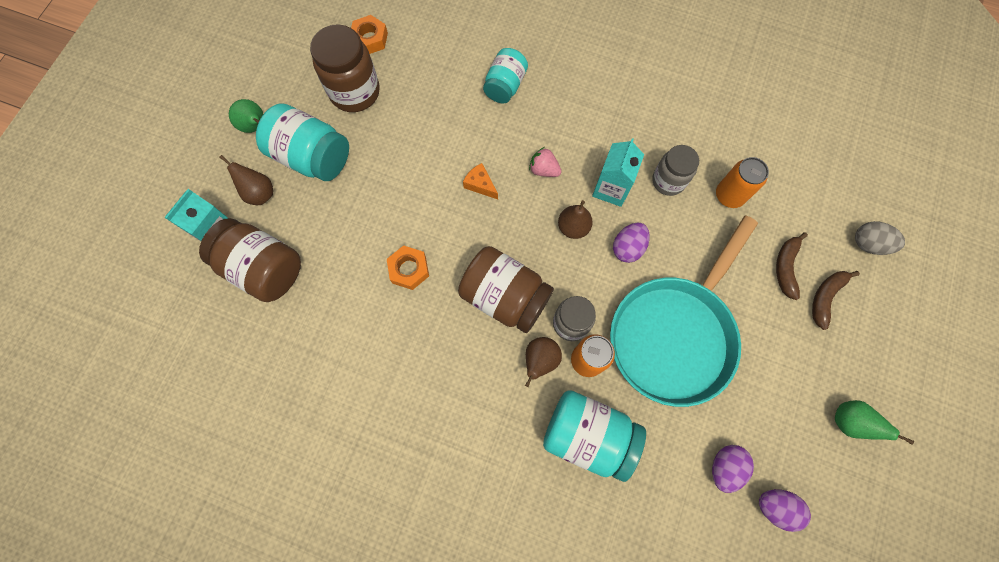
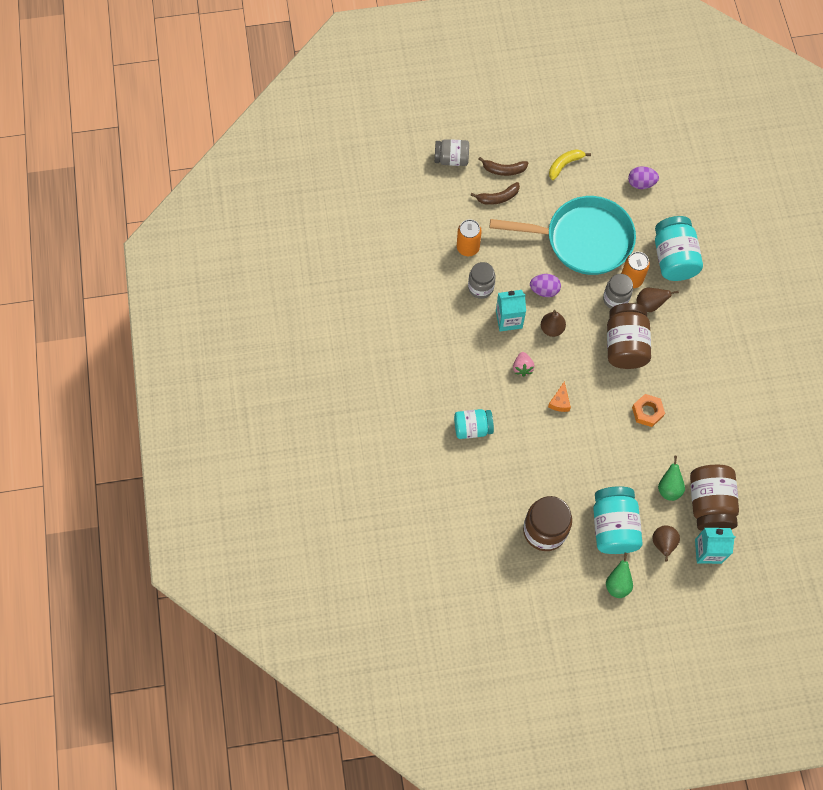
camera: 120 degrees left, 5 degrees down
(370, 39) = (493, 549): orange nut -> none
(775, 507) = (644, 152): purple egg -> none
(800, 380) = (564, 165): none -> yellow banana
(849, 422) = (572, 133): green pear -> green pear (669, 488)
(868, 244) = (451, 159): grey egg -> grey jar

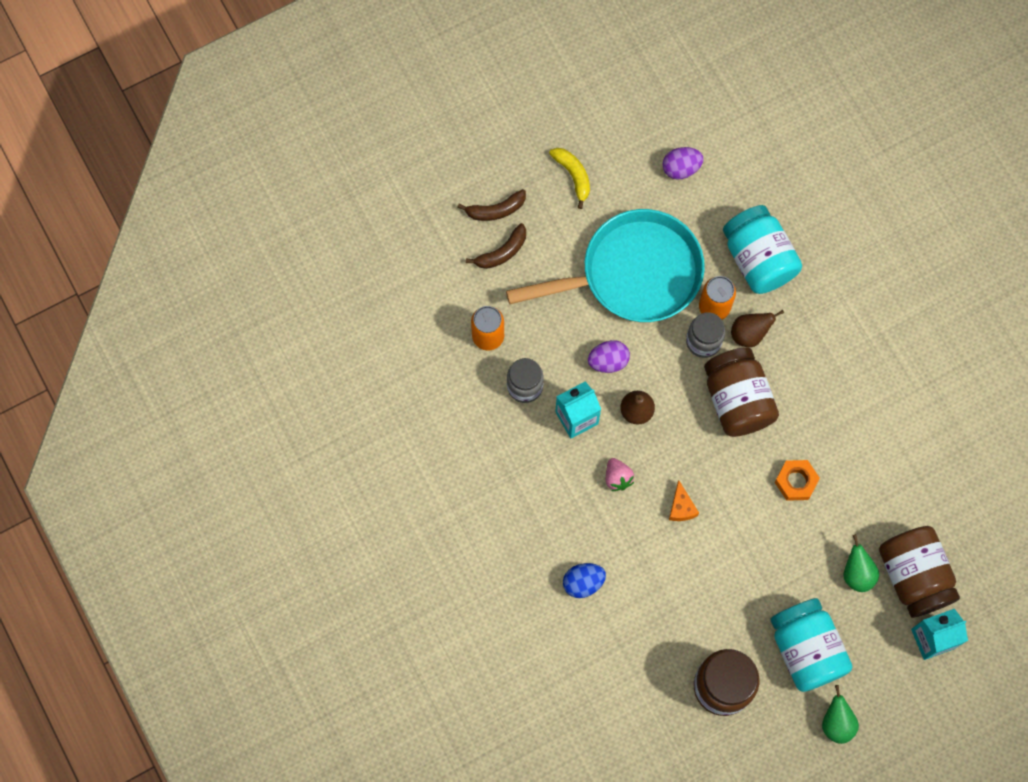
camera: 20 degrees left, 5 degrees up
(451, 159) = (421, 218): grey jar -> none
(472, 428) = (583, 583): turquoise jar -> blue egg
(564, 165) = (573, 176): yellow banana -> yellow banana turned 120 degrees clockwise
(663, 544) = (874, 650): brown pear -> none

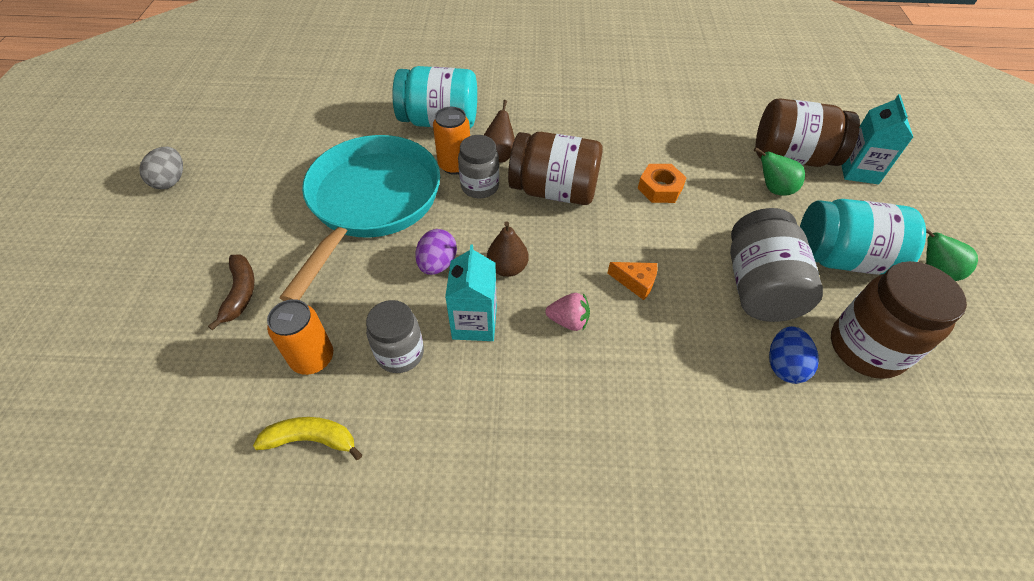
camera: 60 degrees left, 20 degrees down
(496, 210) = (194, 275): brown banana -> none
(557, 114) = (171, 181): none -> grey egg
(573, 176) = (236, 198): yellow banana -> yellow banana (312, 439)
(583, 583) = (678, 423): blue egg -> blue egg (784, 365)
(681, 169) = (315, 129): purple egg -> none
(734, 596) = (759, 287): none -> grey jar

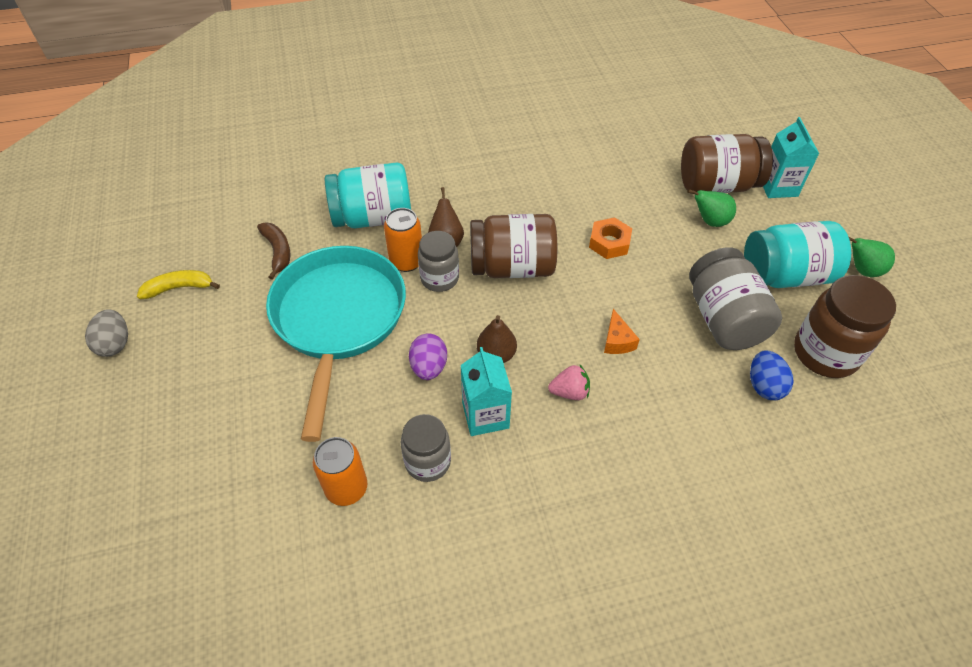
camera: 15 degrees left, 0 degrees up
(240, 293) = (246, 443): brown banana -> brown banana (278, 252)
(312, 439) = (378, 563): yellow banana -> yellow banana (179, 288)
(636, 282) = (617, 341): orange cheese -> orange cheese turned 75 degrees clockwise

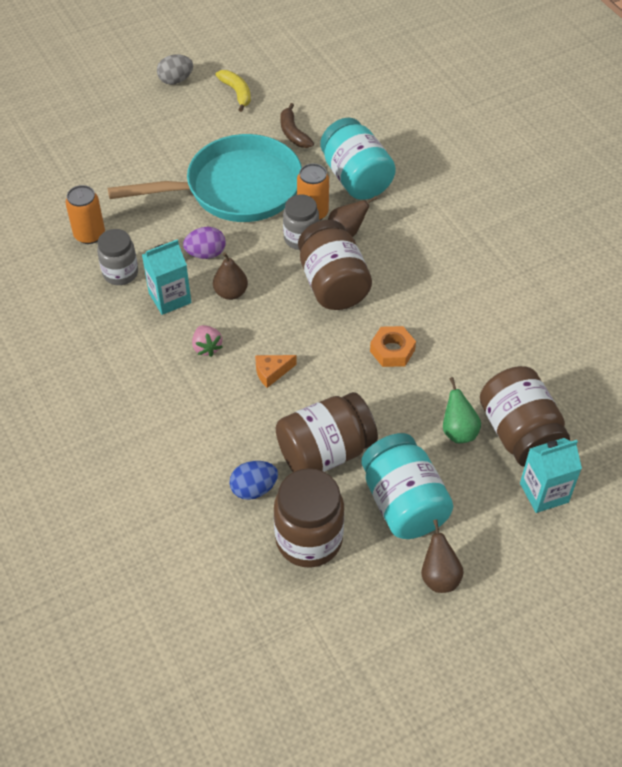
camera: 75 degrees right, 0 degrees up
(278, 252) = (293, 133): brown banana -> brown banana turned 105 degrees clockwise
(723, 319) = (325, 452): grey jar -> brown jar
(862, 270) = (439, 577): green pear -> brown pear

